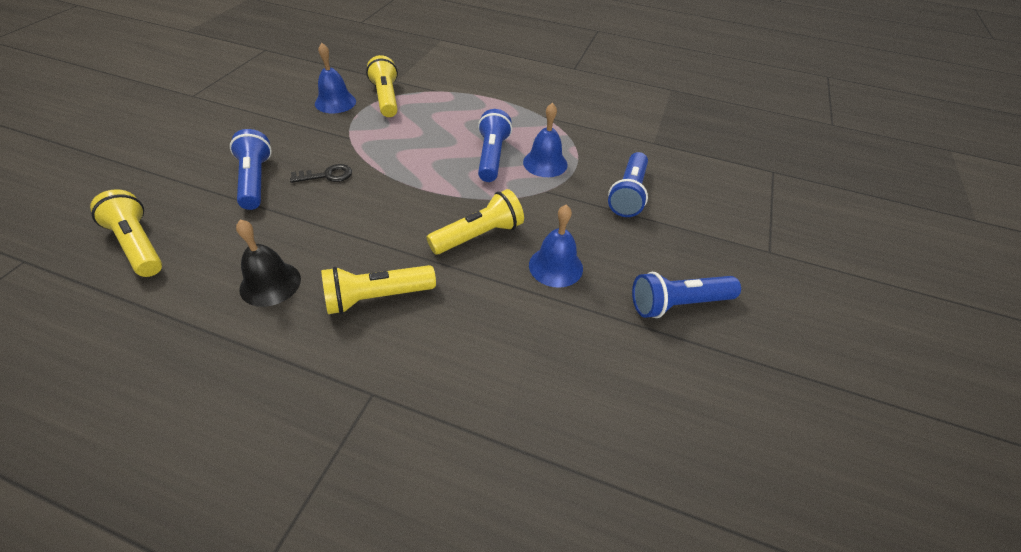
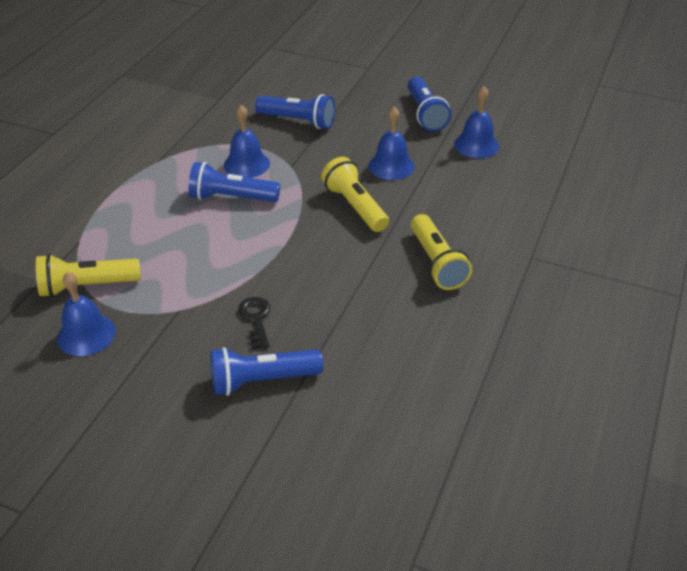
camera: 85 degrees left, 5 degrees down
(138, 245) = (379, 457): yellow flashlight -> none
(270, 283) = (427, 334): black bell -> none
(616, 355) = (476, 145): none -> blue bell

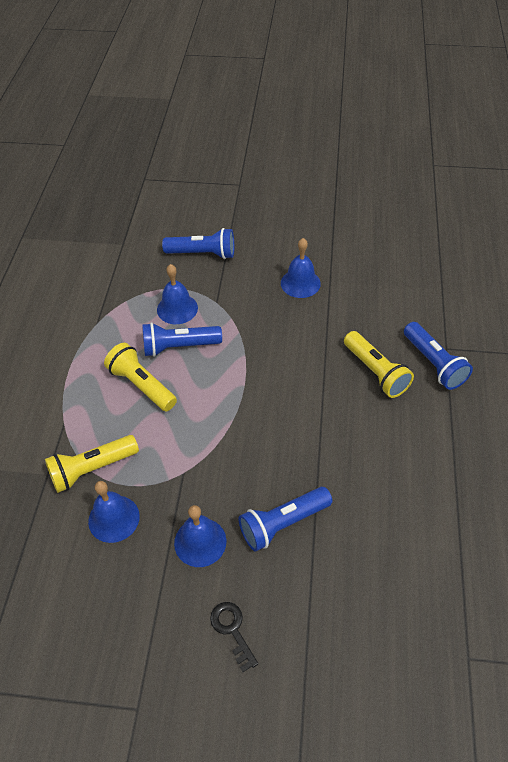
camera: 15 degrees left, 10 degrees up
(256, 319) = (252, 465): black key -> black key (232, 630)
(355, 206) = (287, 331): yellow flashlight -> yellow flashlight (141, 385)
(425, 114) = (307, 223): blue flashlight -> blue flashlight (434, 364)
(476, 145) = (361, 247): blue bell -> blue bell (200, 542)

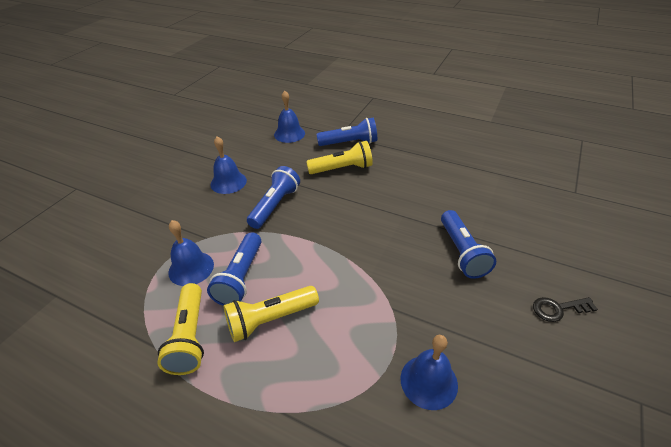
camera: 70 degrees left, 10 degrees down
(92, 469) = (359, 392): yellow flashlight -> yellow flashlight (189, 337)
(200, 542) = (469, 312): blue bell -> blue bell (289, 134)
(203, 253) = (137, 233): blue flashlight -> blue flashlight (275, 205)

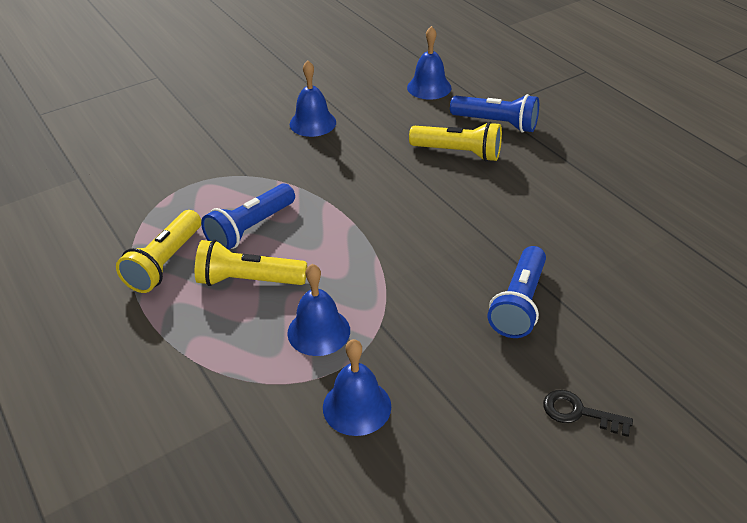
camera: 30 degrees right, 0 degrees up
(191, 268) = (210, 200): blue bell -> blue bell (318, 331)
(275, 205) = (343, 167): blue flashlight -> none

